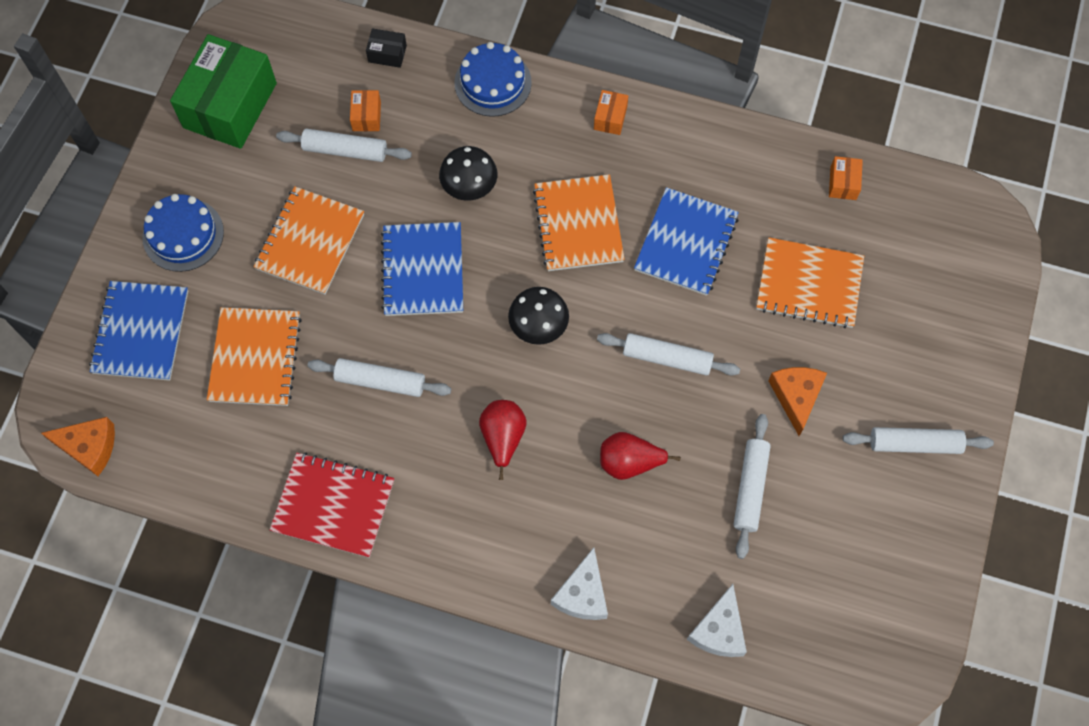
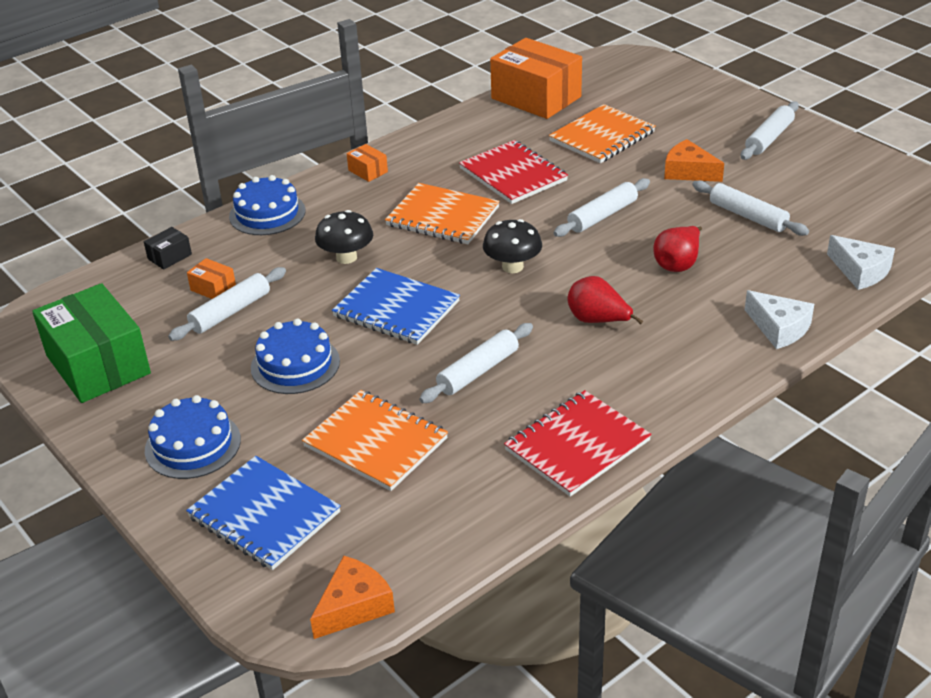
camera: 55 degrees left, 30 degrees down
(310, 242) = (295, 364): orange notebook -> blue cake
(686, 243) = (513, 174): blue notebook -> red notebook
(843, 183) = (536, 98): orange box -> orange box, size x2.41

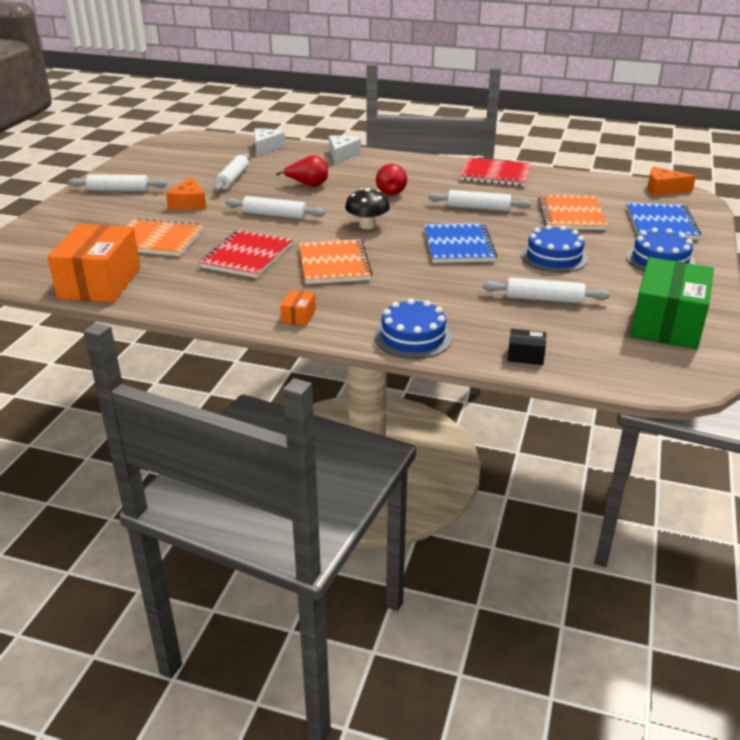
camera: 125 degrees left, 5 degrees down
(213, 288) = (532, 317): orange box -> none
(346, 257) = (427, 281): black mushroom -> none

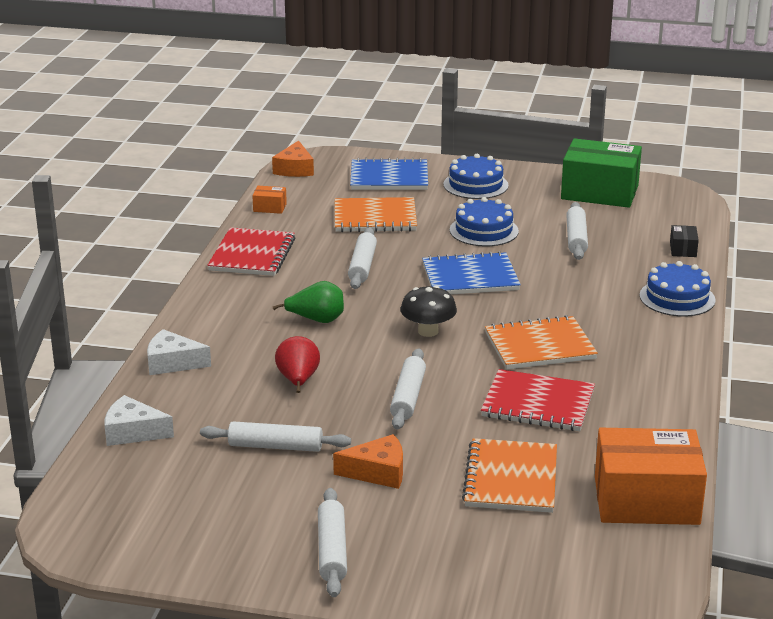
camera: 95 degrees left, 5 degrees down
(298, 316) = (666, 358): orange box -> orange box (270, 207)
(391, 192) = (317, 320): red pear -> green pear

